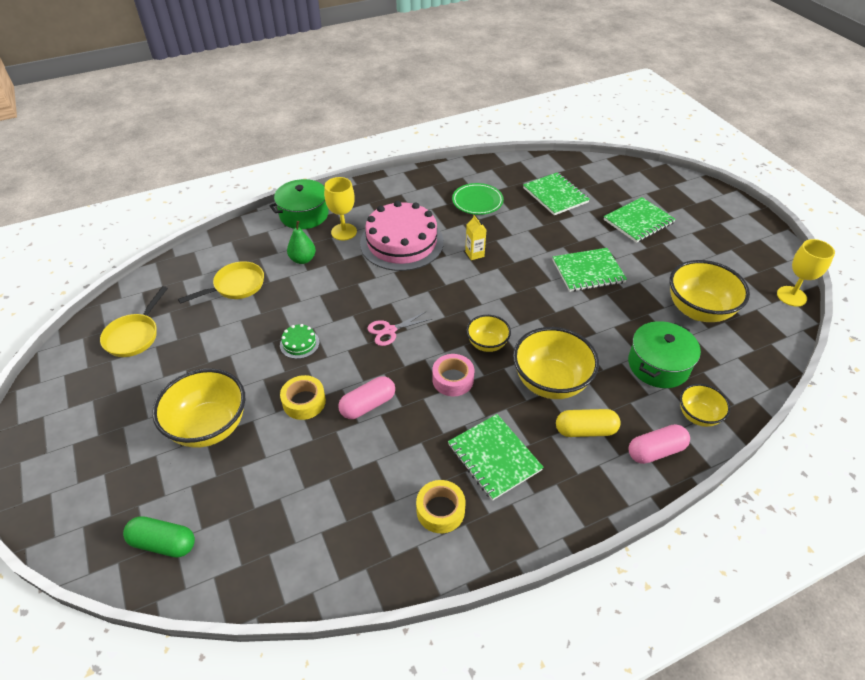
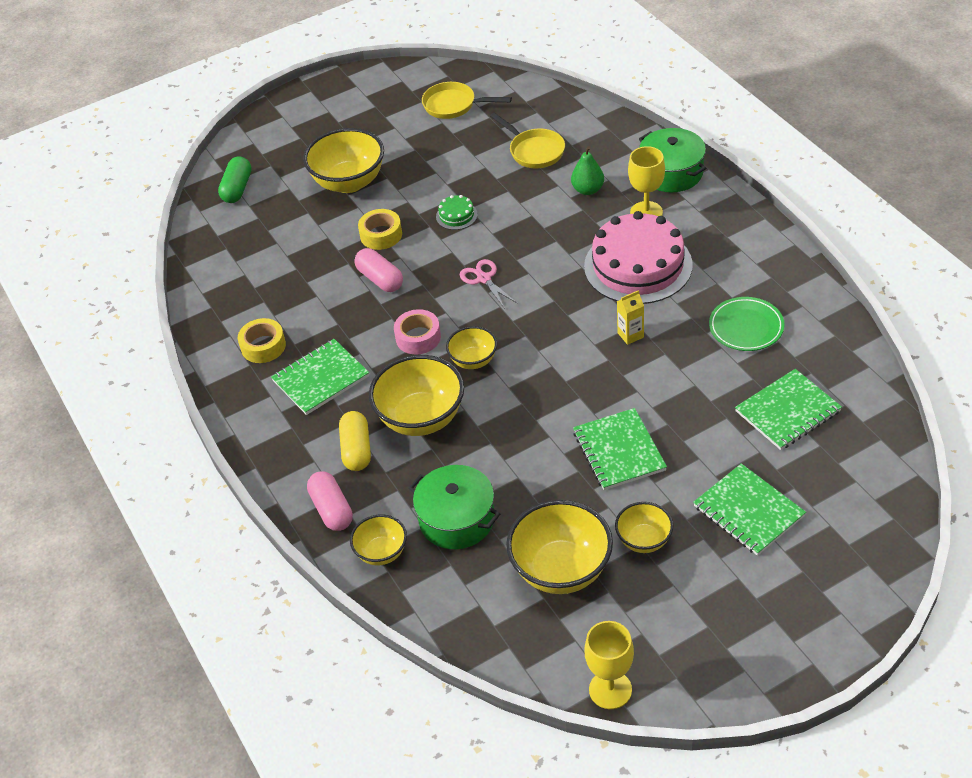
camera: 90 degrees right, 0 degrees up
(667, 268) = (644, 540): none -> yellow bowl

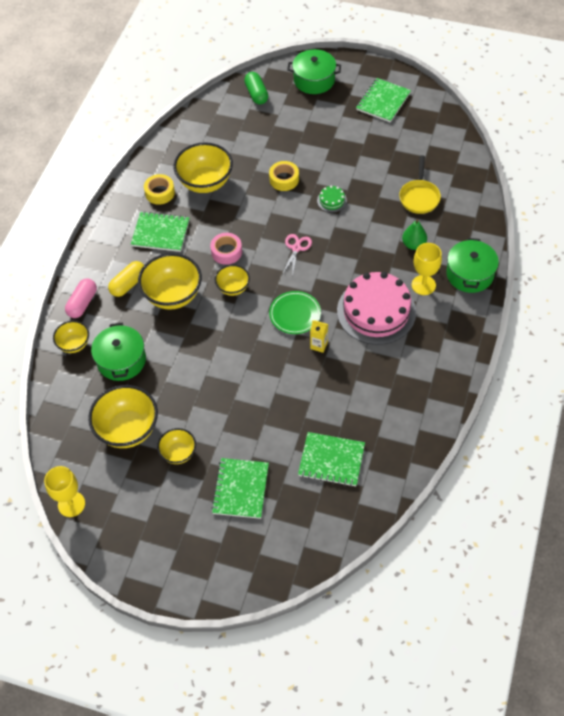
camera: 45 degrees right, 10 degrees up
(237, 188) = (256, 94): green capsule -> green capsule turned 75 degrees counterclockwise
(282, 136) = (314, 80): none -> green pot
(349, 182) = (309, 135): yellow bowl -> yellow bowl (205, 182)
(380, 279) = (252, 204): pink capsule -> none
(453, 105) = (417, 133): yellow pan -> none
(619, 451) = (229, 399): green notebook -> green notebook (383, 101)
(746, 327) = (378, 396): green plate -> green plate (295, 314)

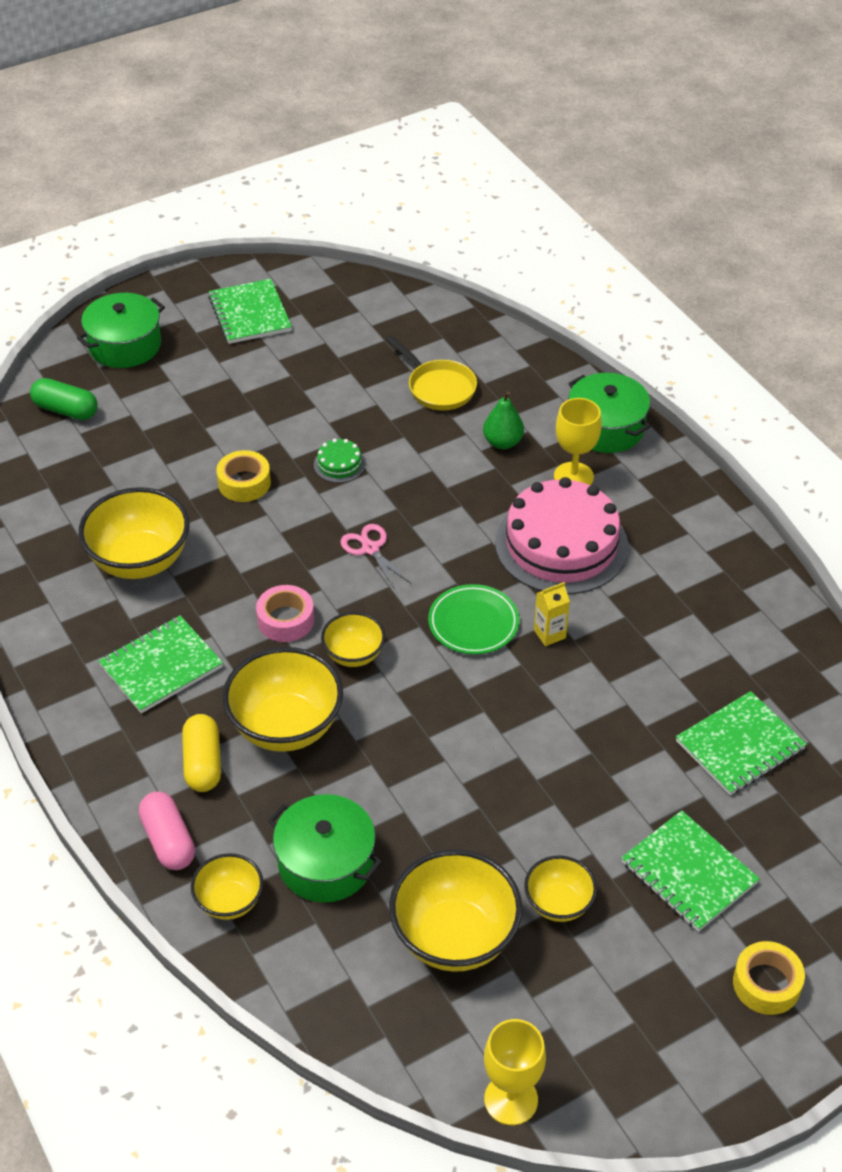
camera: 50 degrees left, 10 degrees down
(160, 193) = (90, 619): yellow tape -> yellow tape (766, 984)

